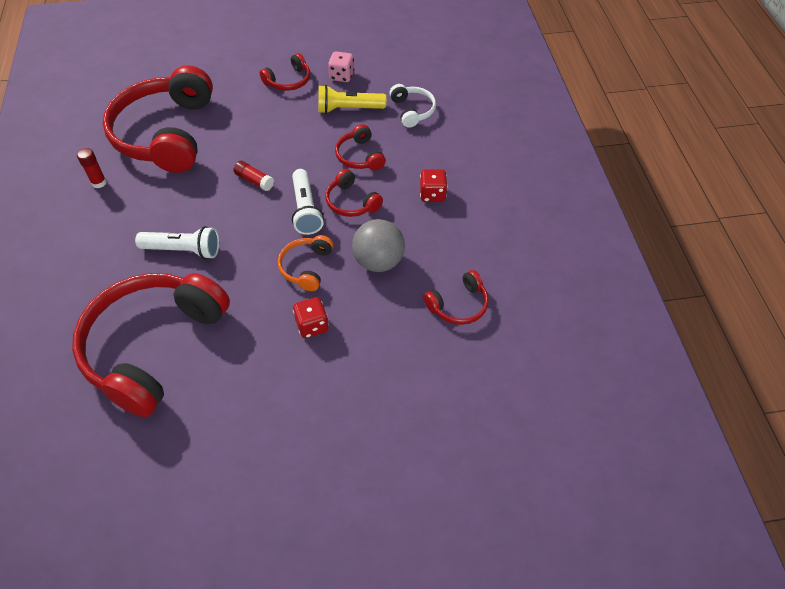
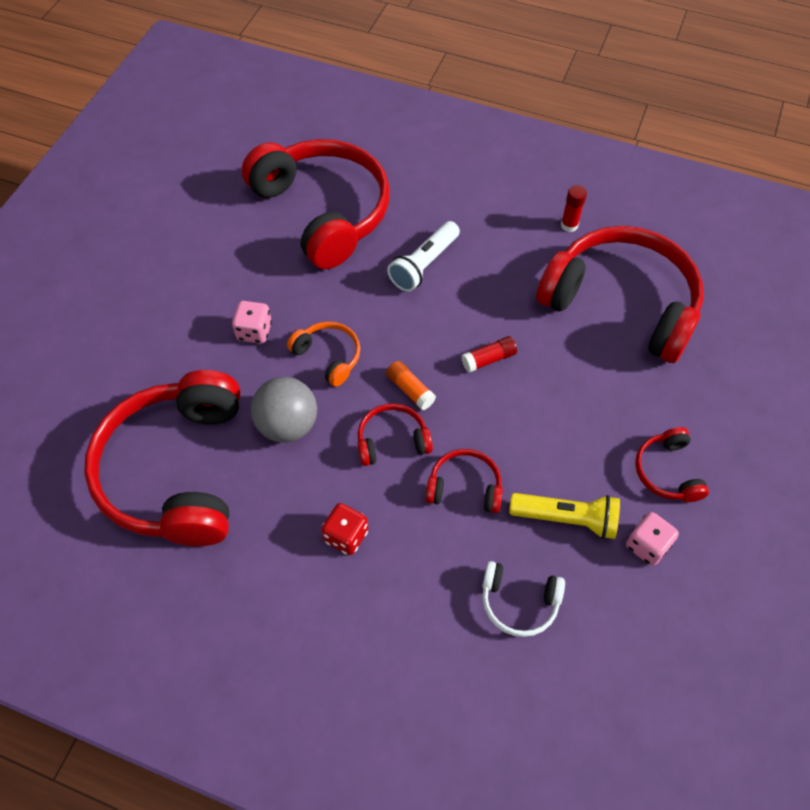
camera: 120 degrees right, 5 degrees up
(305, 210) = (410, 390): white flashlight -> orange glue stick
(312, 325) = (254, 331): red dice -> pink dice
(348, 109) = (566, 519): yellow flashlight -> yellow flashlight turned 75 degrees clockwise
(458, 305) = (176, 470): red headphones -> red headphones, size x2.30

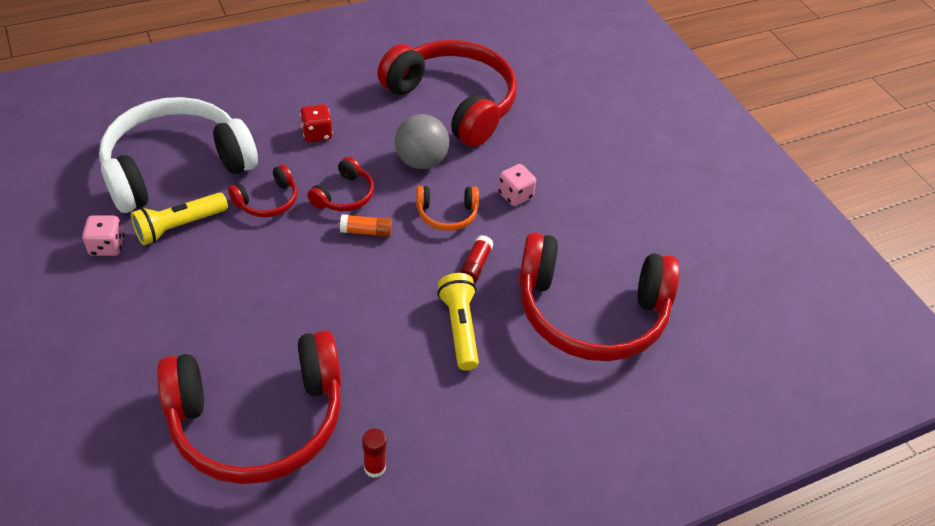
camera: 130 degrees right, 10 degrees down
(424, 265) = (460, 327): white flashlight -> yellow flashlight
(488, 359) = (330, 290): red glue stick -> red glue stick (475, 265)
(519, 602) = (176, 166): white headphones -> white headphones, size x2.30
(667, 472) = (121, 303): red headphones -> none

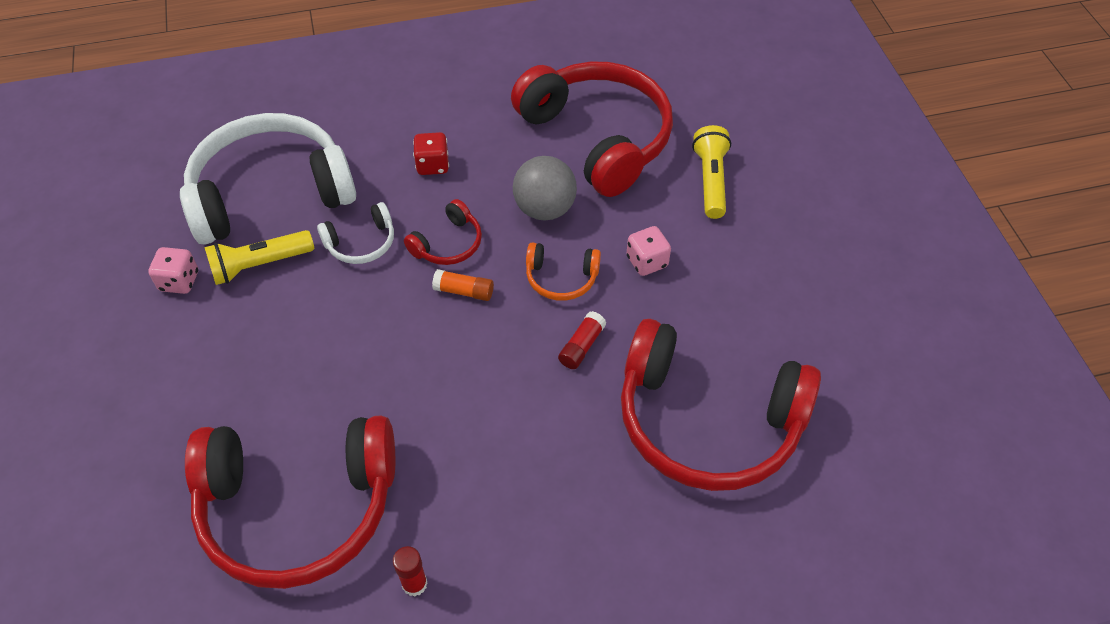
camera: 15 degrees right, 5 degrees up
(267, 201) = (361, 243): red headphones -> white headphones
(460, 327) = (547, 423): yellow flashlight -> yellow flashlight (711, 180)

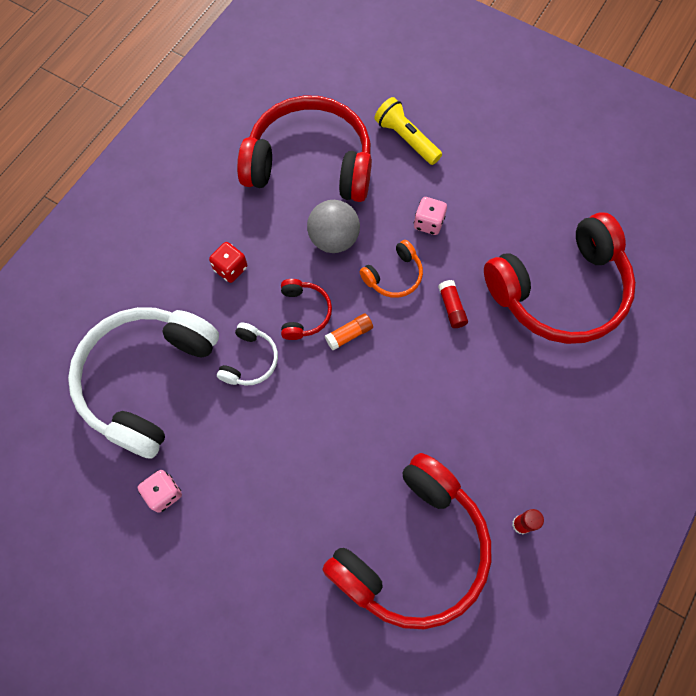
camera: 45 degrees left, 15 degrees up
(259, 265) = (203, 434): yellow flashlight -> none

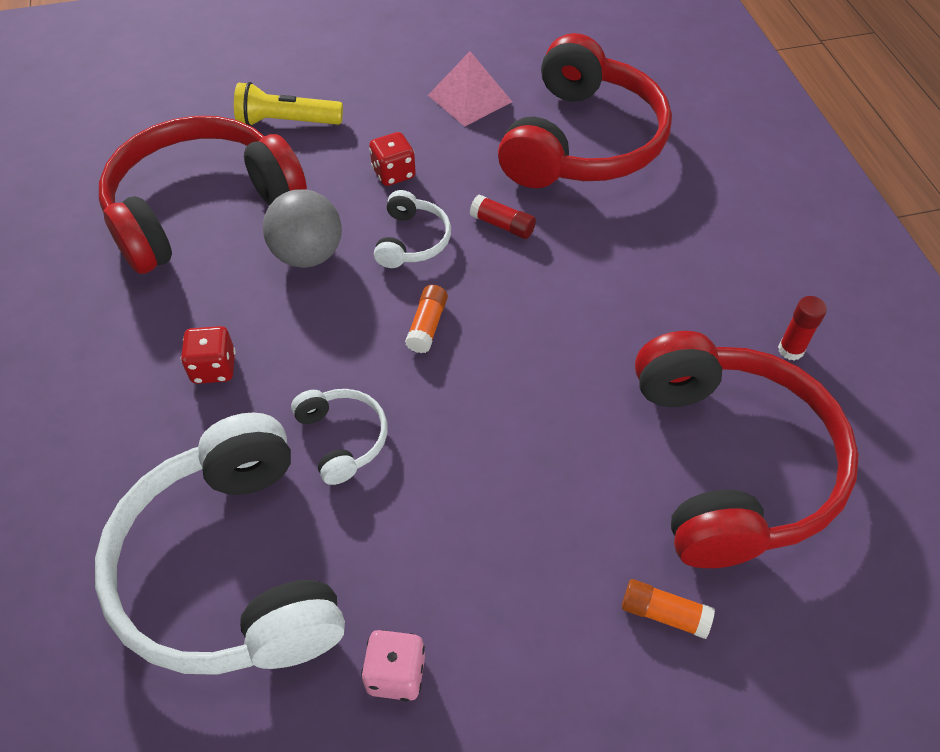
camera: 45 degrees left, 15 degrees down
(297, 584) = (663, 613): none -> orange glue stick
(304, 313) = (353, 344): red headphones -> none
(394, 276) = (412, 240): orange headphones -> white headphones
(428, 223) = (393, 173): pink dice -> red dice
(526, 204) = (470, 98): none -> pink pyramid

